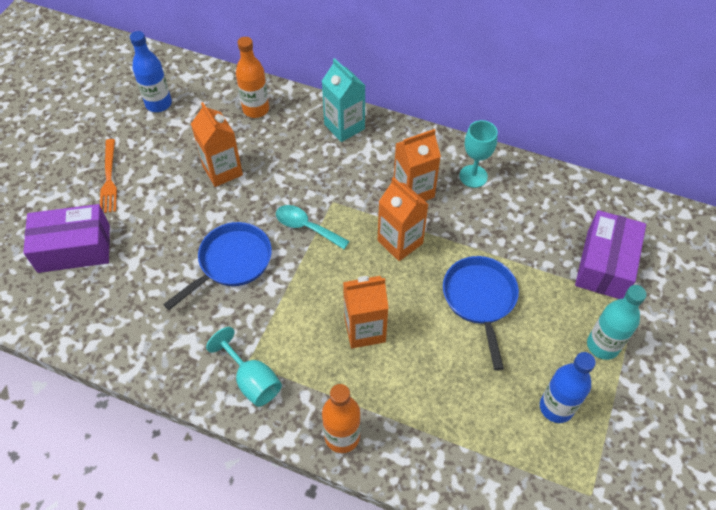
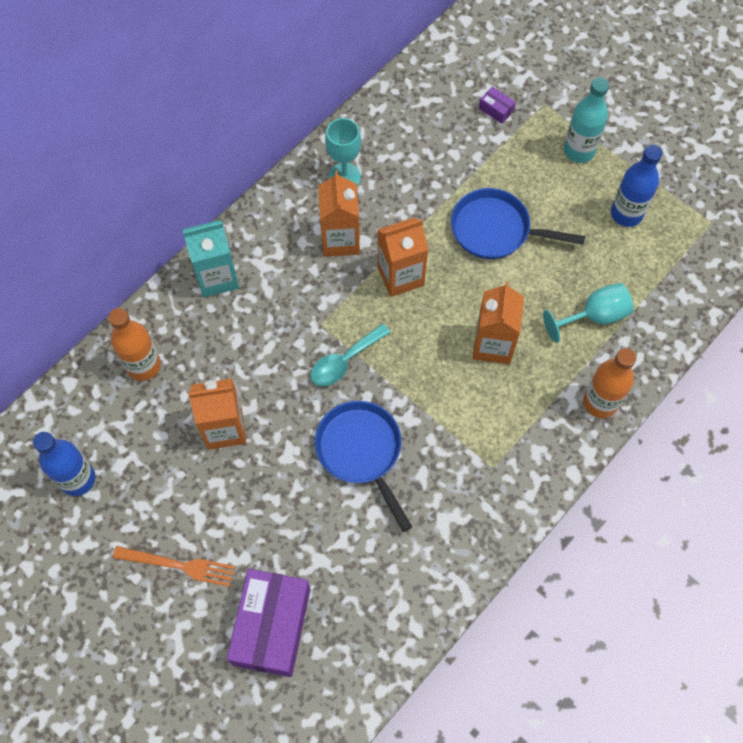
camera: 70 degrees left, 10 degrees up
(252, 380) = (514, 468): turquoise goblet -> turquoise goblet (594, 316)
(605, 264) = (496, 109): purple box -> purple box, size x0.41

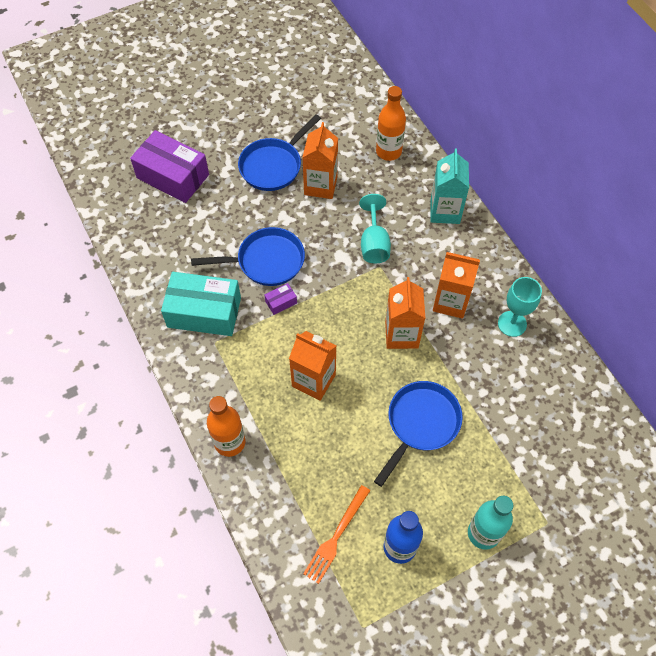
camera: 110 degrees right, 5 degrees down
(77, 479) = (320, 101): blue bottle -> none
(178, 565) = (237, 138): orange fork -> orange fork (336, 536)
(211, 499) = (273, 165): none -> blue pan
(344, 361) = (342, 272): turquoise spoon -> none
(459, 495) = (204, 312): none -> turquoise box
(496, 109) = (552, 474): purple box -> purple box (281, 302)
(594, 316) = (307, 471): turquoise goblet -> turquoise goblet (374, 244)

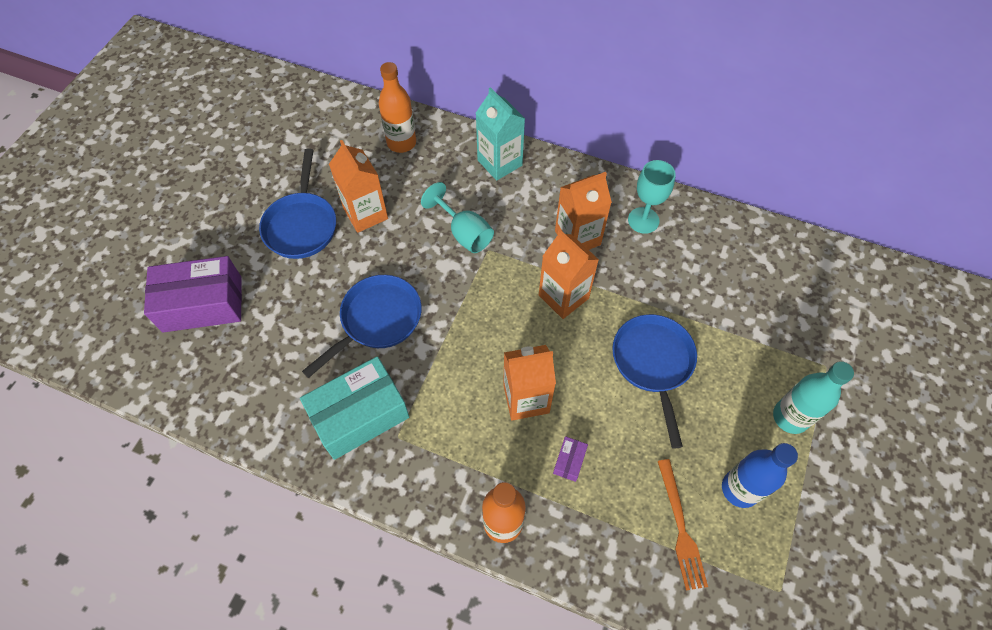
camera: 40 degrees left, 0 degrees up
(281, 302) = (427, 348): purple box -> purple box (569, 461)

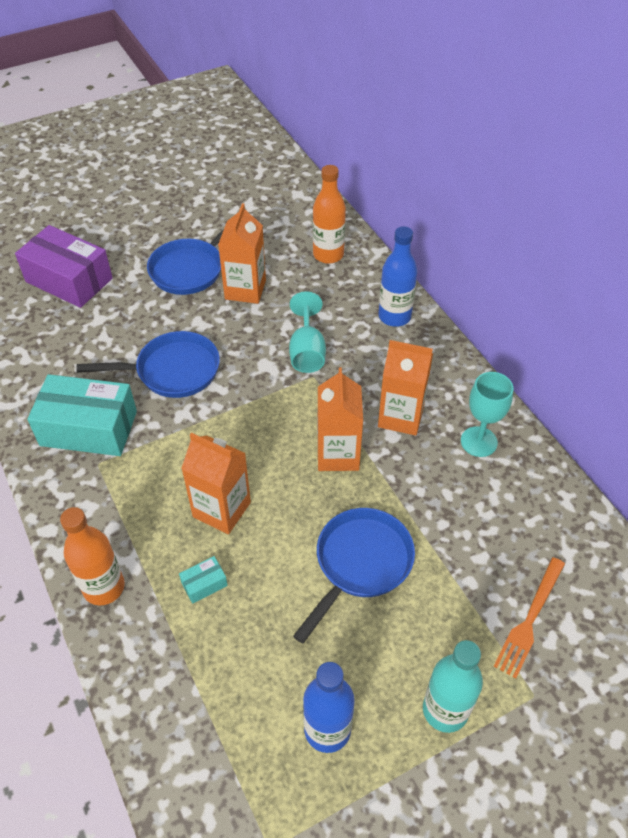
camera: 40 degrees right, 10 degrees down
(499, 163) = (394, 316): turquoise carton -> blue bottle
(569, 461) = (204, 584): purple box -> turquoise box
(680, 527) = (239, 714): orange fork -> orange fork (529, 619)

